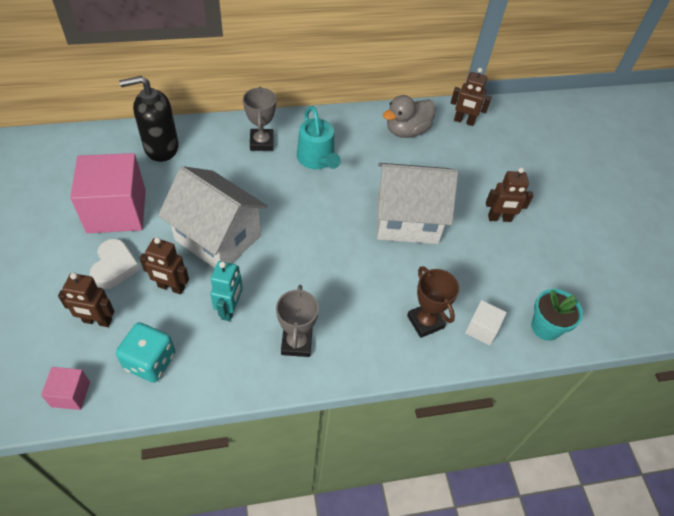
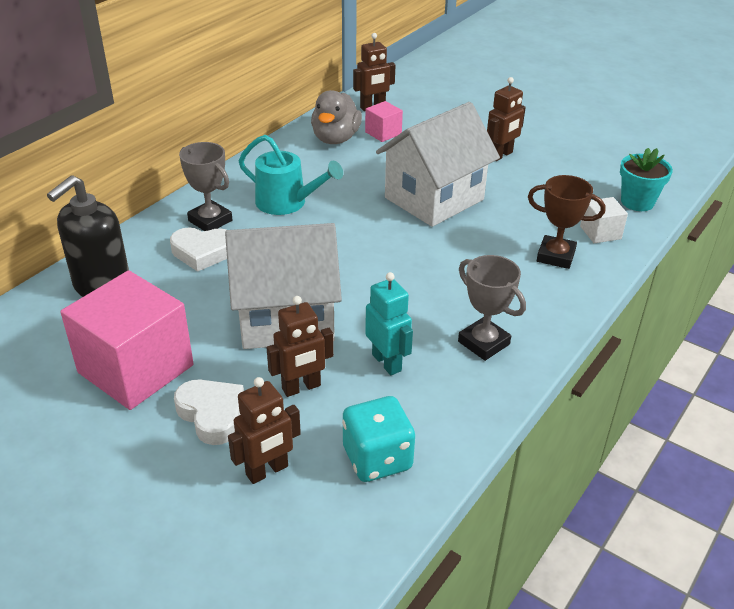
camera: 40 degrees left, 15 degrees down
(70, 394) = (339, 550): pink cube -> pink cube (383, 133)
(232, 161) = (203, 252): none -> white heart

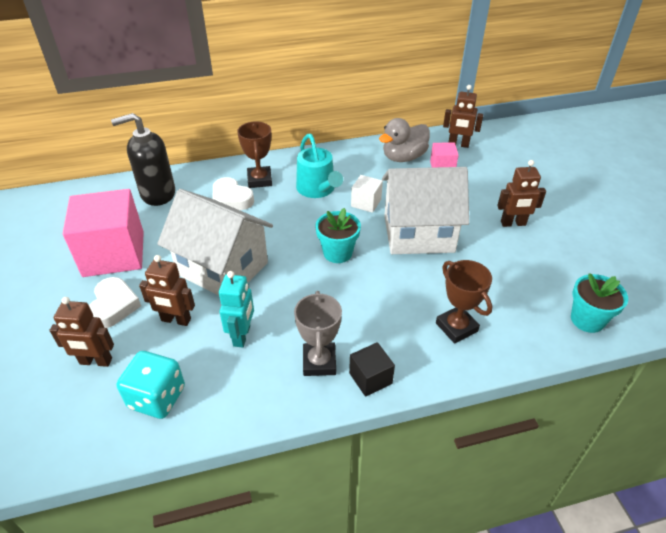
camera: 40 degrees right, 5 degrees up
(210, 221) = (259, 180): grey trophy -> brown trophy
(382, 249) = (337, 253): none -> turquoise flower pot
(539, 330) = (370, 378): none -> black cube
(600, 232) = (519, 328): white cube -> white cube (366, 203)

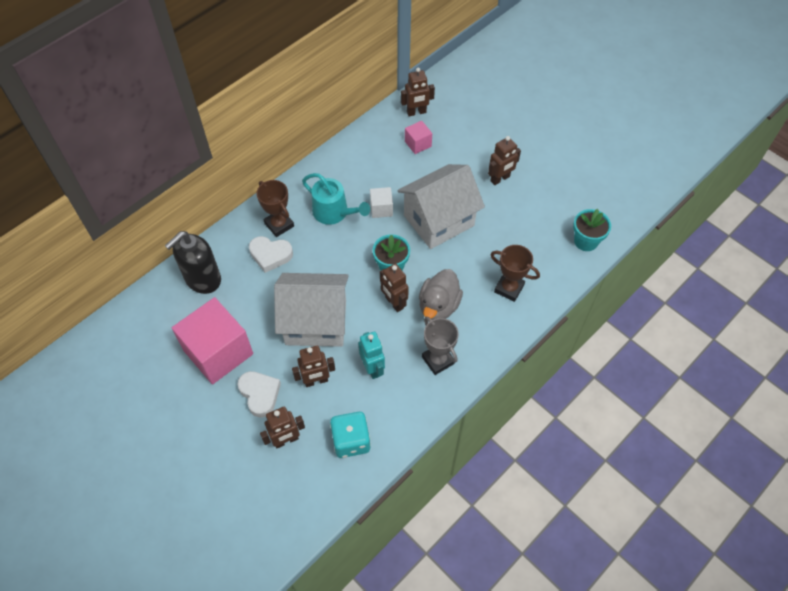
camera: 30 degrees left, 15 degrees up
(314, 285) = (394, 303): none -> brown robot
(370, 378) = (477, 354): black cube -> none
(403, 157) = (381, 146): grey duck -> grey duck (438, 306)

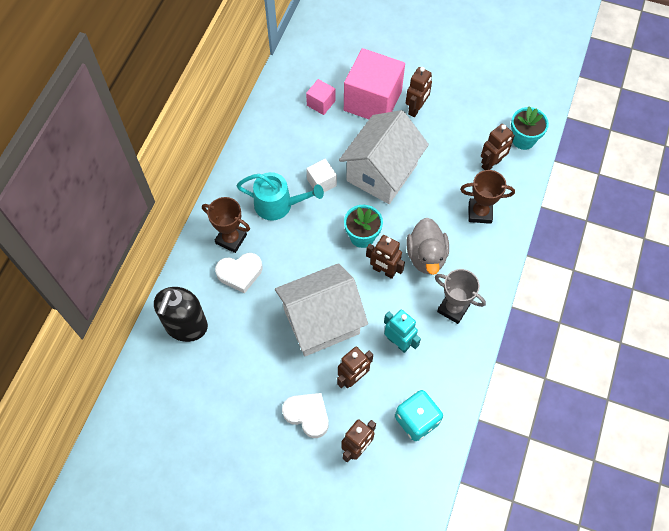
camera: 25 degrees left, 5 degrees up
(218, 352) = (243, 392): pink cube -> pink cube (372, 101)
(416, 112) = (302, 71): brown robot -> brown robot (491, 164)

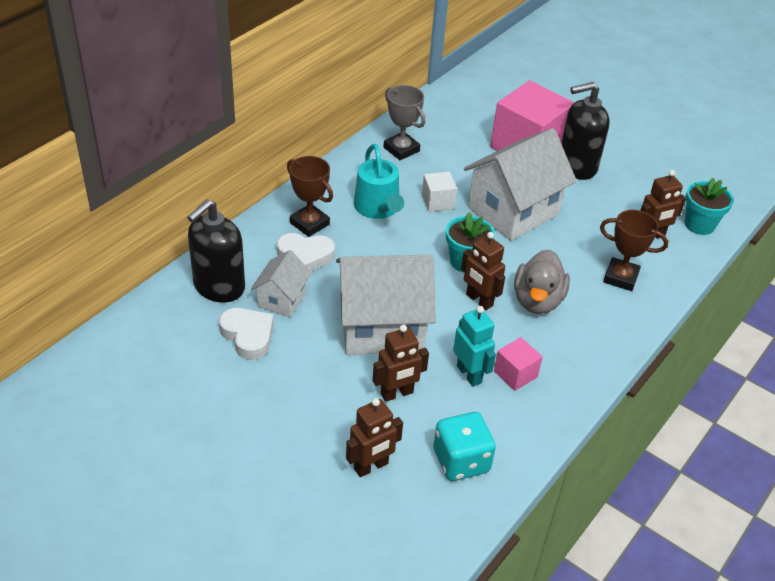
camera: 15 degrees right, 20 degrees down
(238, 321) = (282, 299): none -> white house
(278, 205) = (378, 208): turquoise watering can -> turquoise watering can turned 45 degrees clockwise
(307, 415) = (323, 414): white heart -> white heart (248, 336)
(321, 103) = (466, 135): pink cube -> pink cube (515, 374)
(416, 109) = (576, 166): brown robot -> black soap dispenser
(453, 308) = (553, 360): grey trophy -> grey trophy (401, 149)

